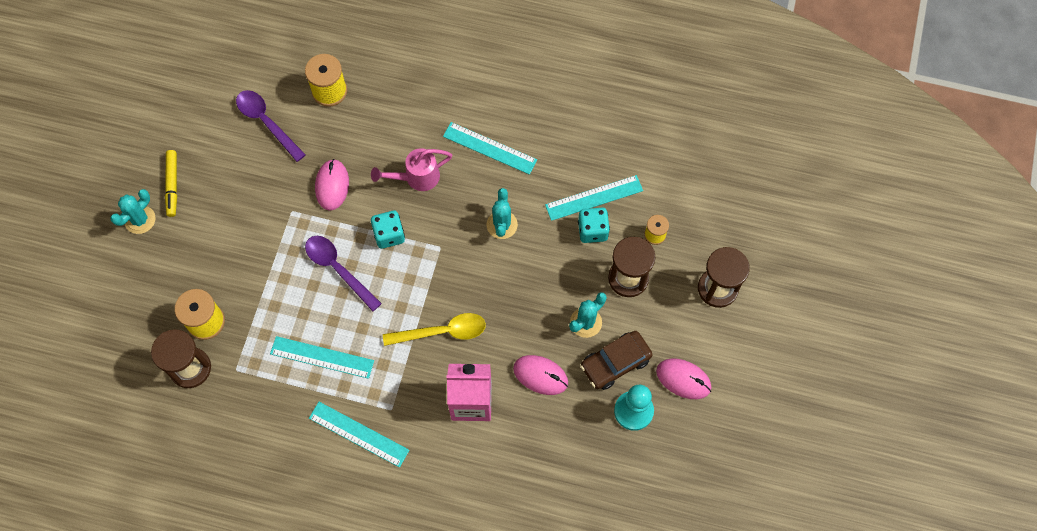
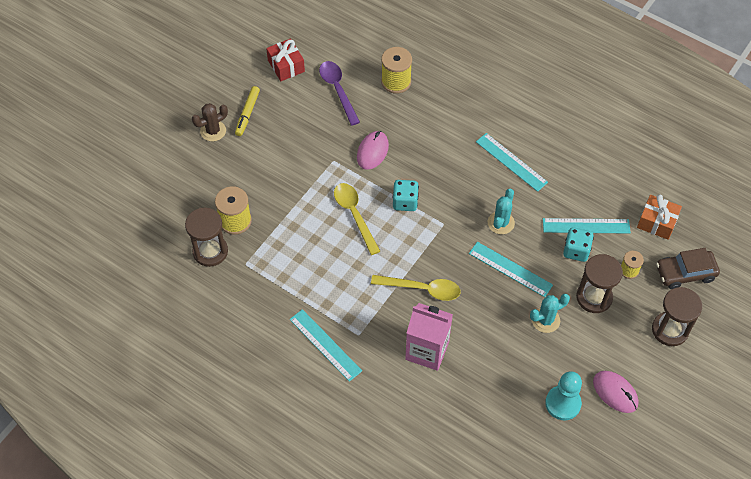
camera: 20 degrees right, 10 degrees down
(140, 219) = (213, 131): turquoise cactus -> brown cactus
(196, 111) = (286, 66): none -> red gift
(322, 357) = (317, 277): turquoise ruler -> turquoise ruler (510, 269)
(338, 269) = (354, 215): purple spoon -> yellow spoon
(417, 177) = (443, 166): pink watering can -> none
(540, 375) = (492, 349): pink mouse -> none
(615, 363) = (560, 360): brown car -> brown car (685, 273)
(667, 169) = (657, 222): none -> orange gift

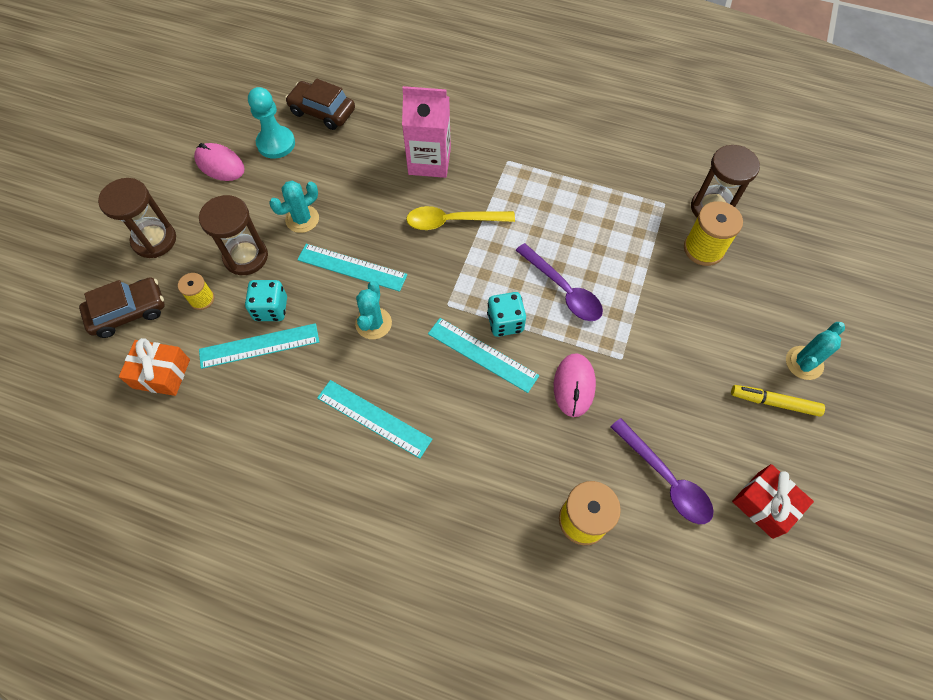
camera: 165 degrees right, 5 degrees up
(213, 131) = (804, 363): brown cactus -> turquoise cactus
(247, 114) = (774, 402): yellow marker -> yellow marker turned 75 degrees counterclockwise
(325, 345) = (539, 144): turquoise ruler -> turquoise ruler (482, 354)
(354, 215) = (563, 290): yellow spoon -> purple spoon
(515, 430) = (322, 111): none -> brown car

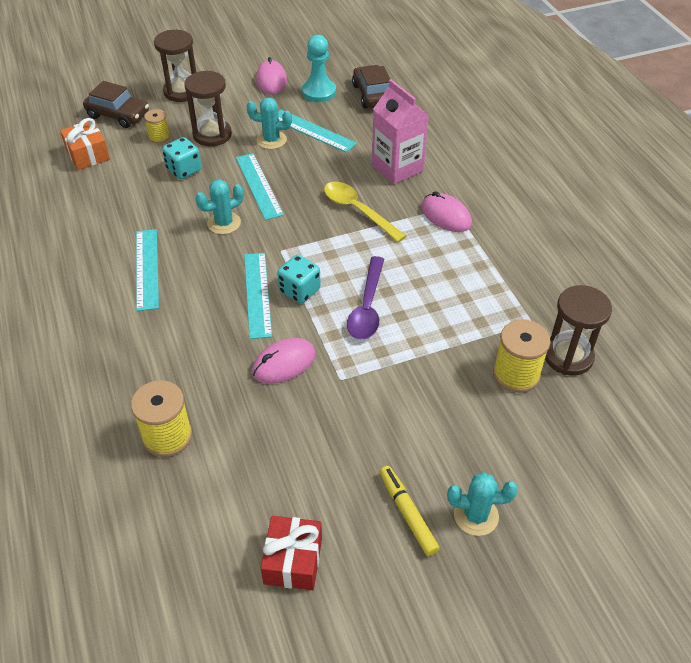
camera: 50 degrees right, 15 degrees down
(259, 346) = (150, 182): turquoise ruler -> turquoise ruler (312, 131)
(513, 171) = (446, 216): none -> pink mouse
(665, 479) = (253, 472): purple spoon -> none

